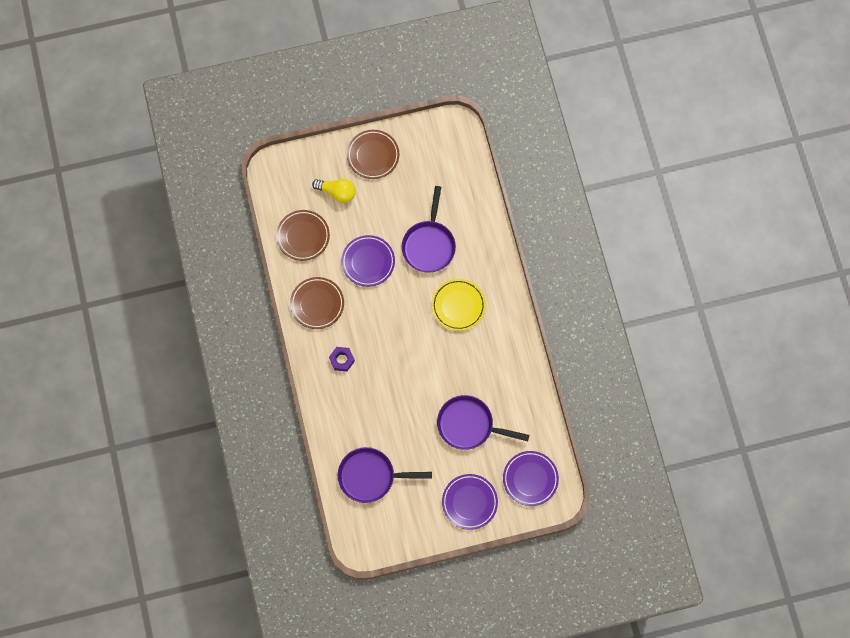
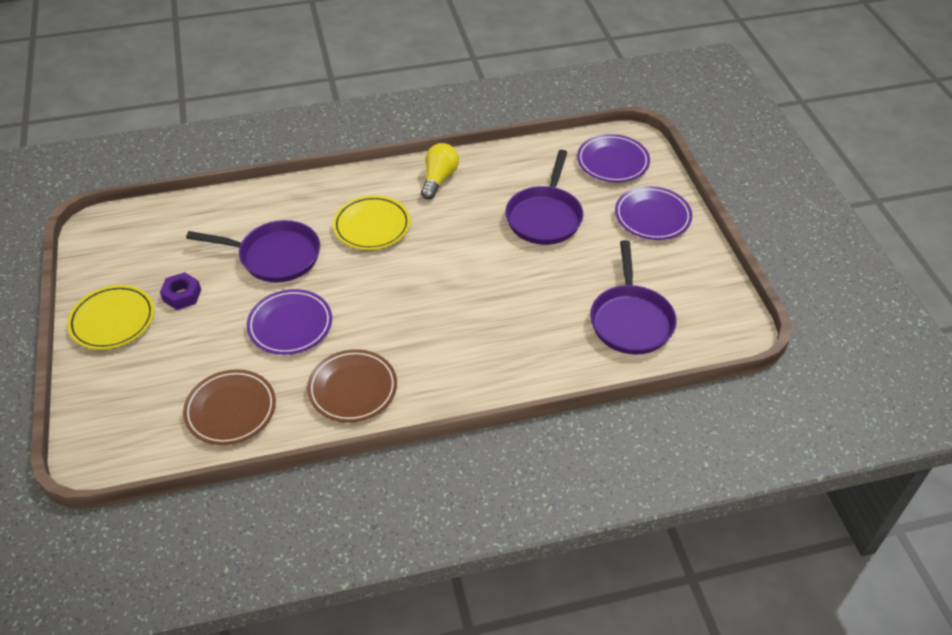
camera: 90 degrees left, 25 degrees down
(337, 192) = (163, 365): yellow light bulb -> yellow light bulb (439, 179)
(342, 360) = (449, 356): purple nut -> purple nut (182, 295)
(373, 155) = (113, 321): brown plate -> yellow plate

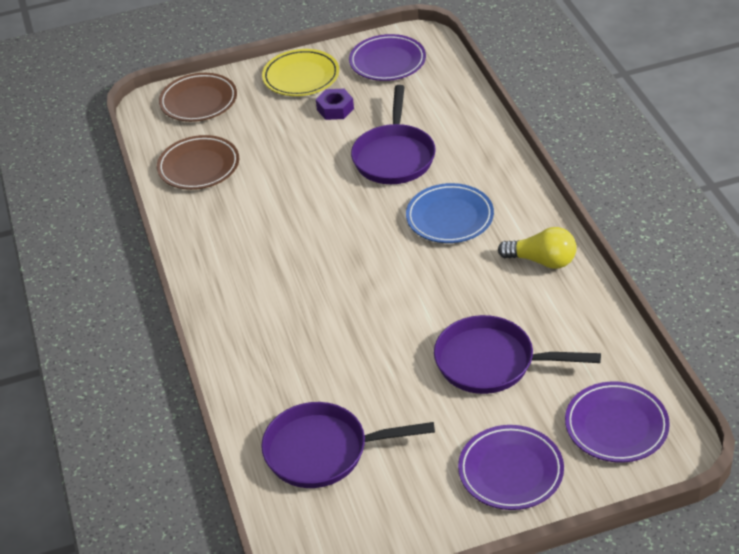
camera: 90 degrees right, 5 degrees down
(290, 325) = (301, 184): purple plate -> purple plate (387, 62)
(353, 389) = (222, 238): brown plate -> brown plate (199, 101)
(372, 226) = (450, 218): yellow plate -> blue plate

